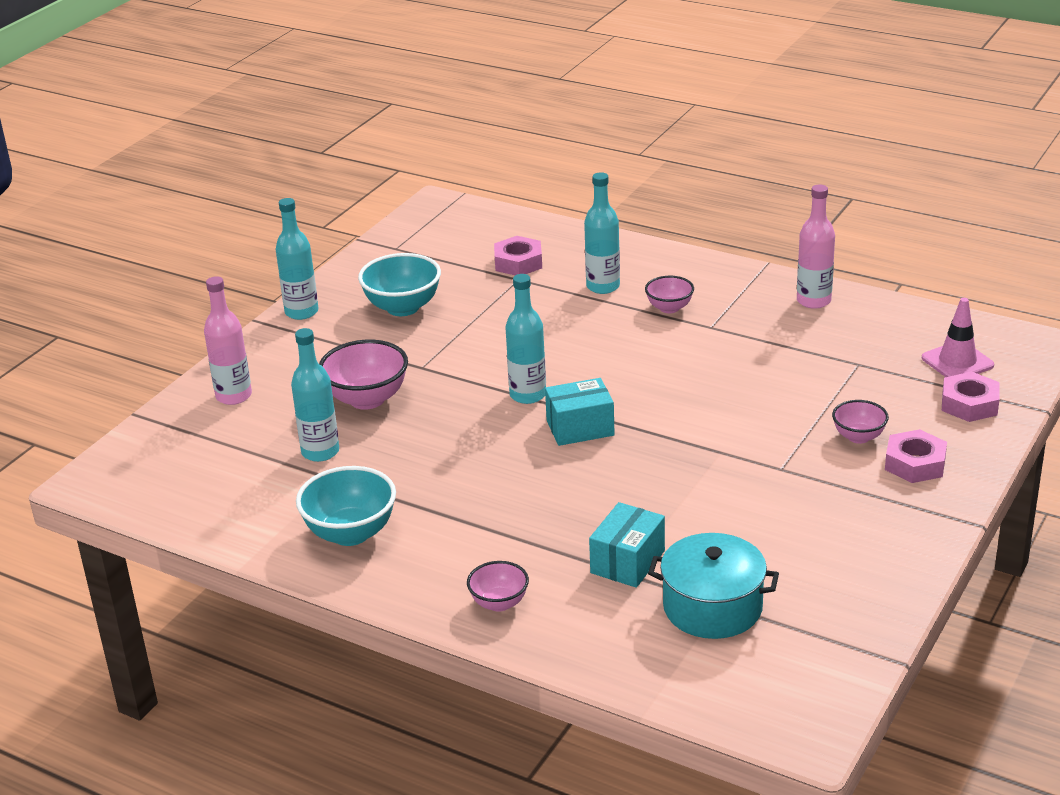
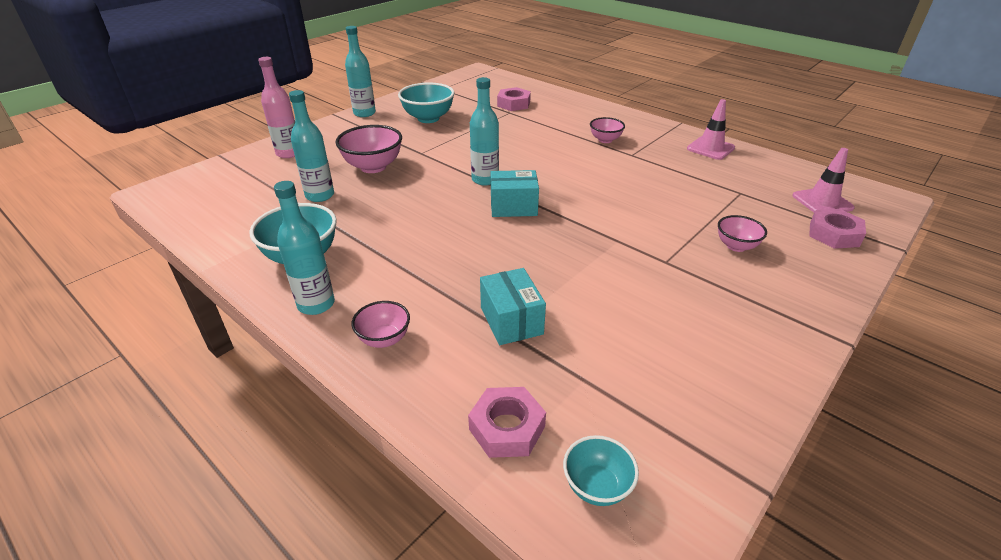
camera: 10 degrees right, 5 degrees up
(603, 286) = (563, 123): turquoise bottle -> turquoise bottle (316, 304)
(627, 562) = (511, 320): turquoise box -> turquoise box turned 60 degrees counterclockwise
(712, 607) = (575, 381): turquoise pot -> none
(755, 686) = (596, 486): none -> turquoise bowl
(813, 301) = (710, 148): pink bottle -> pink traffic cone
(915, 463) = (785, 276): pink nut -> pink nut (507, 428)

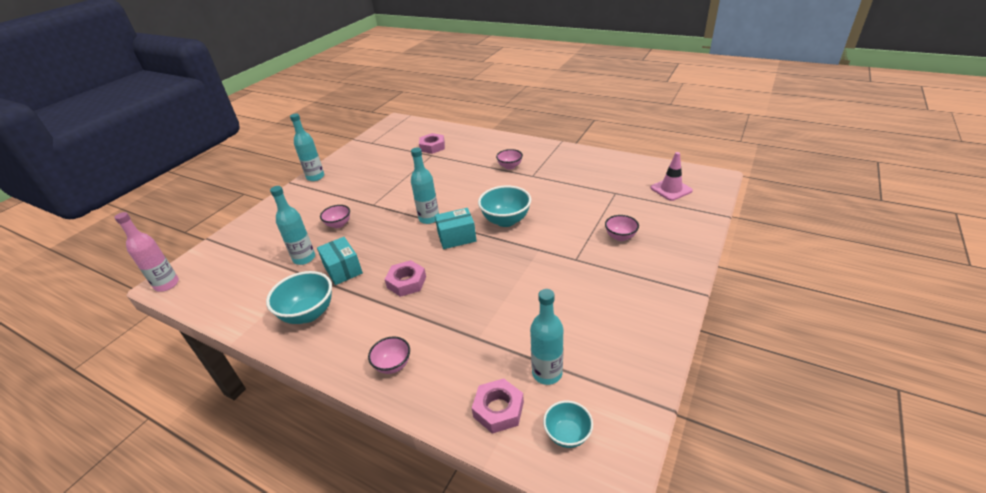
camera: 10 degrees left, 0 degrees up
(289, 153) = (265, 225): pink bottle -> pink bottle (167, 284)
(316, 304) = (333, 349): turquoise bottle -> turquoise bottle (547, 373)
(373, 167) = (338, 224): pink bowl -> pink bowl, size x0.59
(428, 118) = (369, 172): turquoise bowl -> turquoise bowl (506, 220)
(511, 320) = (480, 329): turquoise box -> turquoise box (343, 269)
(710, 148) = (587, 159): pink traffic cone -> none
(834, 234) = (682, 214): pink nut -> pink nut (406, 282)

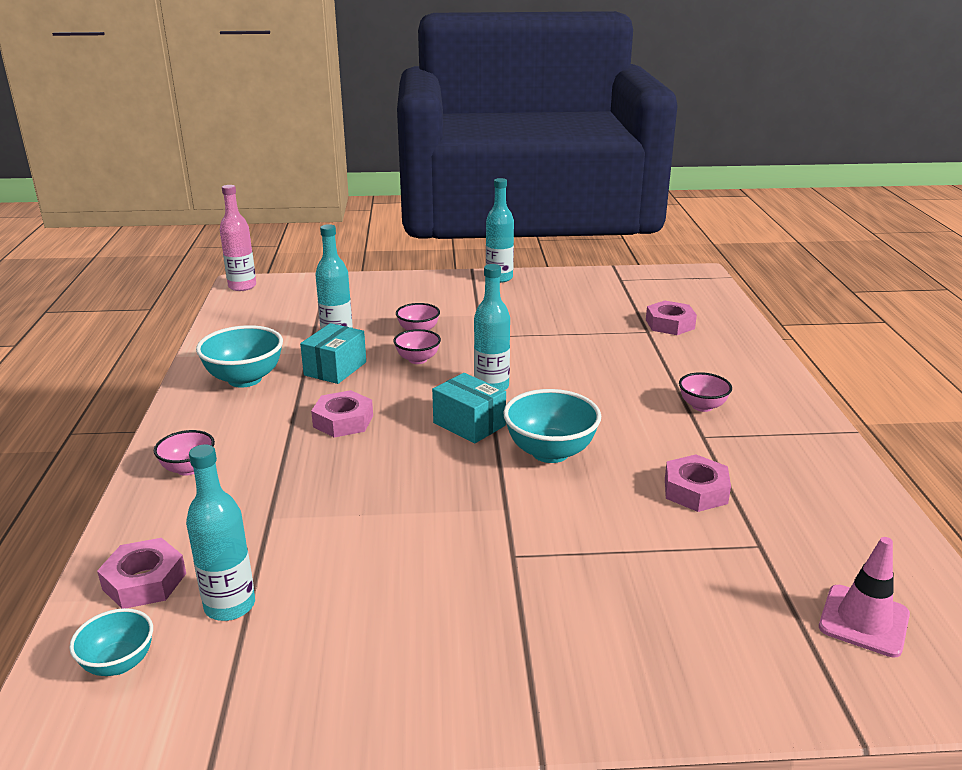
camera: 55 degrees right, 10 degrees down
(569, 193) = (695, 491): none -> pink nut
(620, 237) = (623, 591): pink bowl -> pink bowl (417, 359)

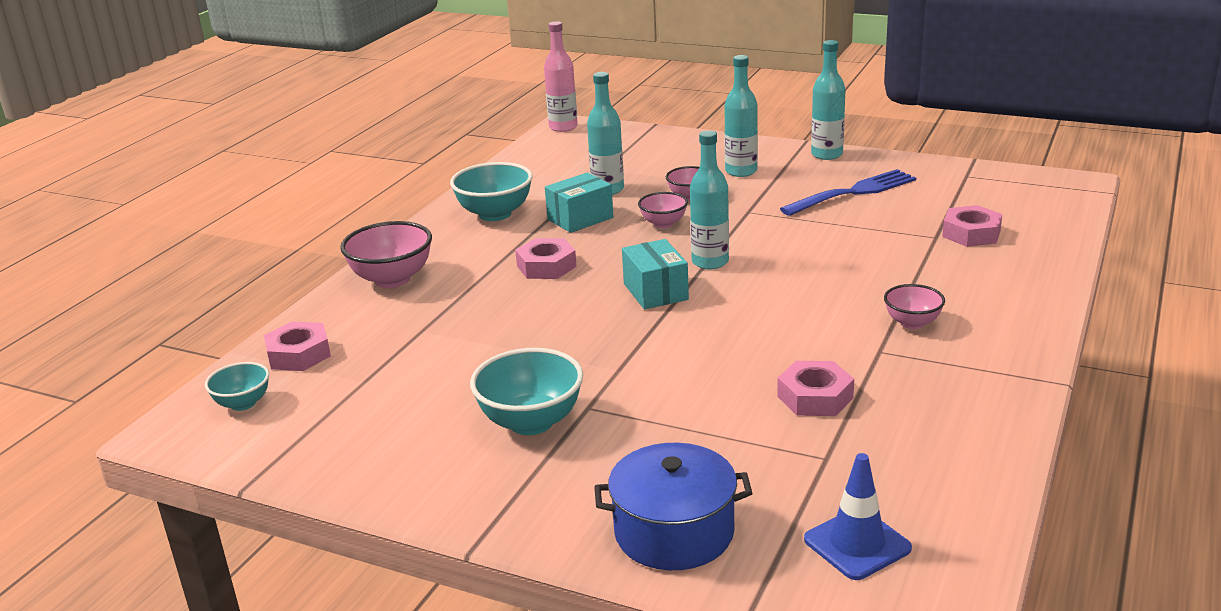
camera: 30 degrees right, 0 degrees up
(188, 469) = (392, 279): pink bowl -> pink bowl, size x1.70
(230, 606) = (342, 386): turquoise bottle -> turquoise bottle (741, 171)
(550, 306) = (853, 192): none -> blue fork
(550, 452) = (707, 332): turquoise bowl -> turquoise bowl (531, 422)
(711, 663) = (674, 532): none -> blue pot
(864, 621) = (857, 544): pink traffic cone -> blue traffic cone

